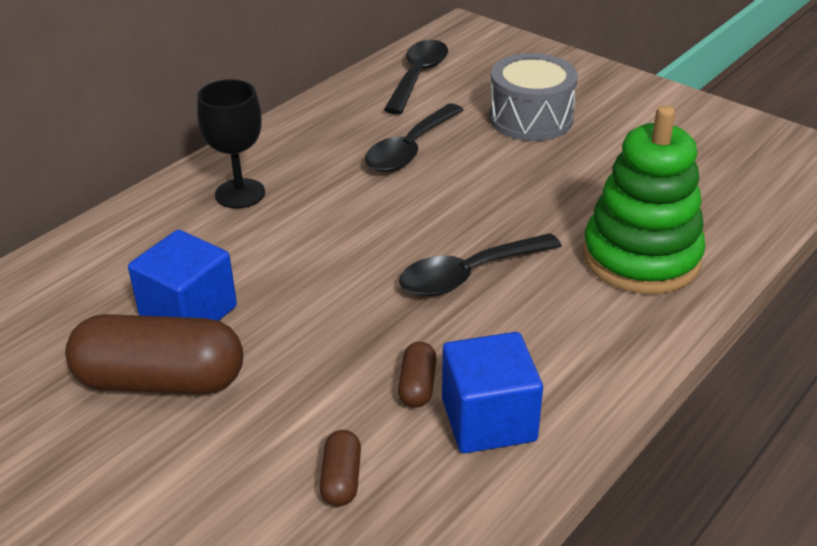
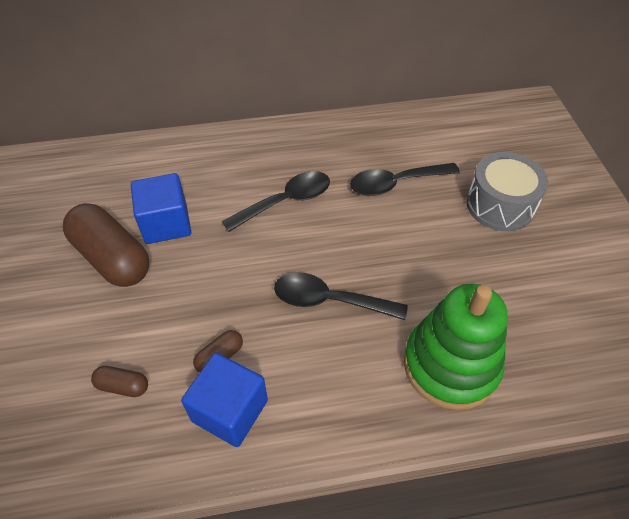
camera: 40 degrees right, 15 degrees up
(240, 194) = (269, 159): black goblet -> none
(341, 479) = (123, 386): brown capsule -> brown capsule turned 60 degrees clockwise
(418, 76) = (461, 129): black spoon -> black spoon (286, 201)

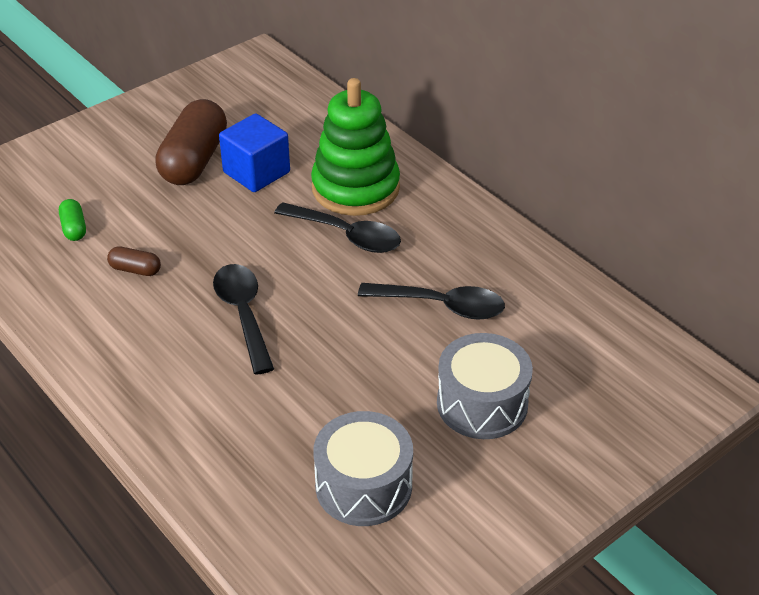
camera: 60 degrees right, 10 degrees down
(123, 386) = (74, 228): brown capsule -> green capsule
(230, 410) = (87, 298): blue cube -> none
(395, 183) = (442, 306): black spoon -> black spoon turned 150 degrees clockwise
(450, 365) = (224, 427): green stacking toy -> green stacking toy (355, 188)
(549, 301) = (363, 486): none -> grey drum

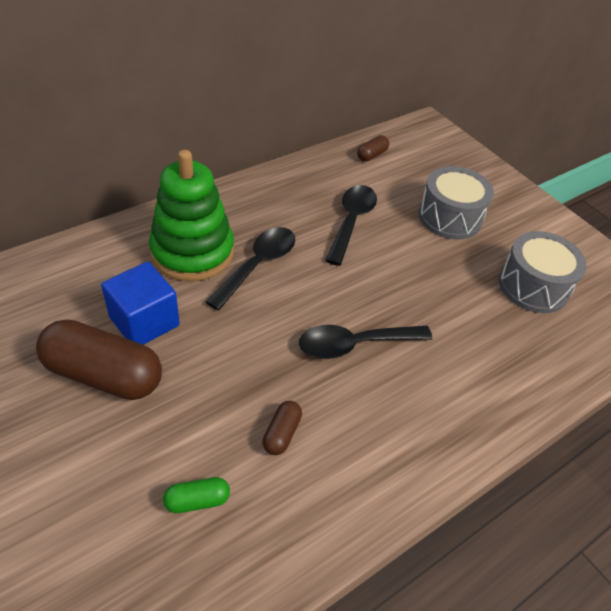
camera: 90 degrees left, 5 degrees up
(594, 322) = (371, 155): none -> brown capsule

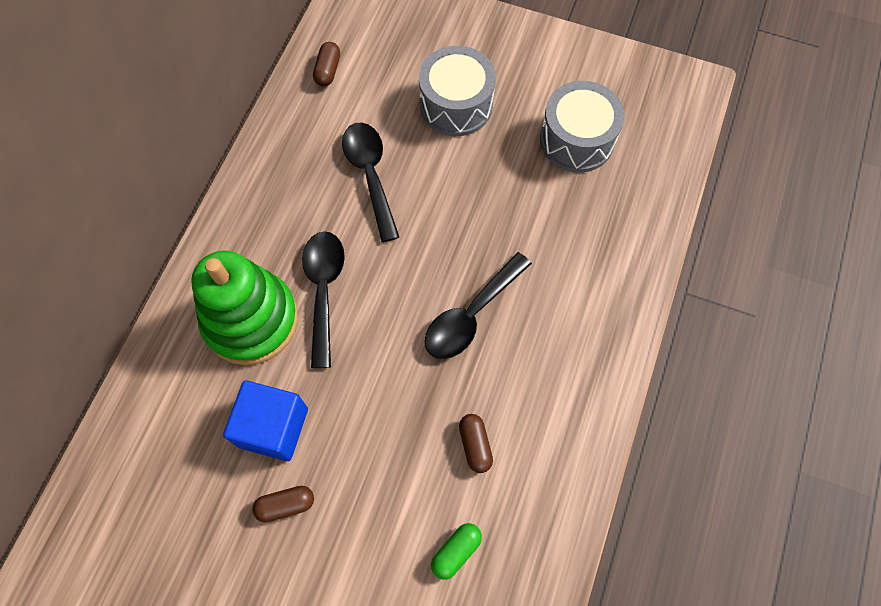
camera: 30 degrees left, 20 degrees up
(104, 375) = (286, 505): brown capsule -> brown capsule, size x0.45

